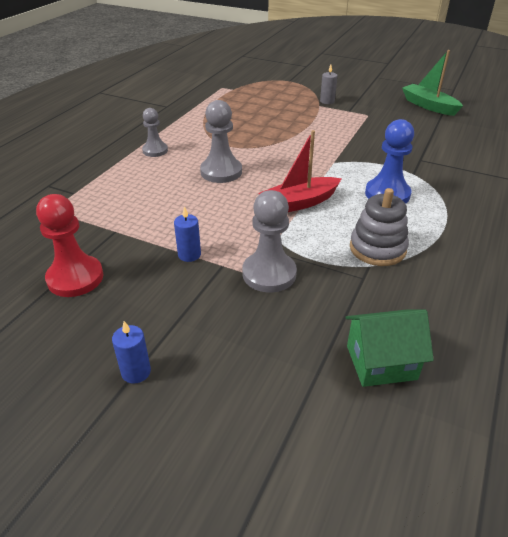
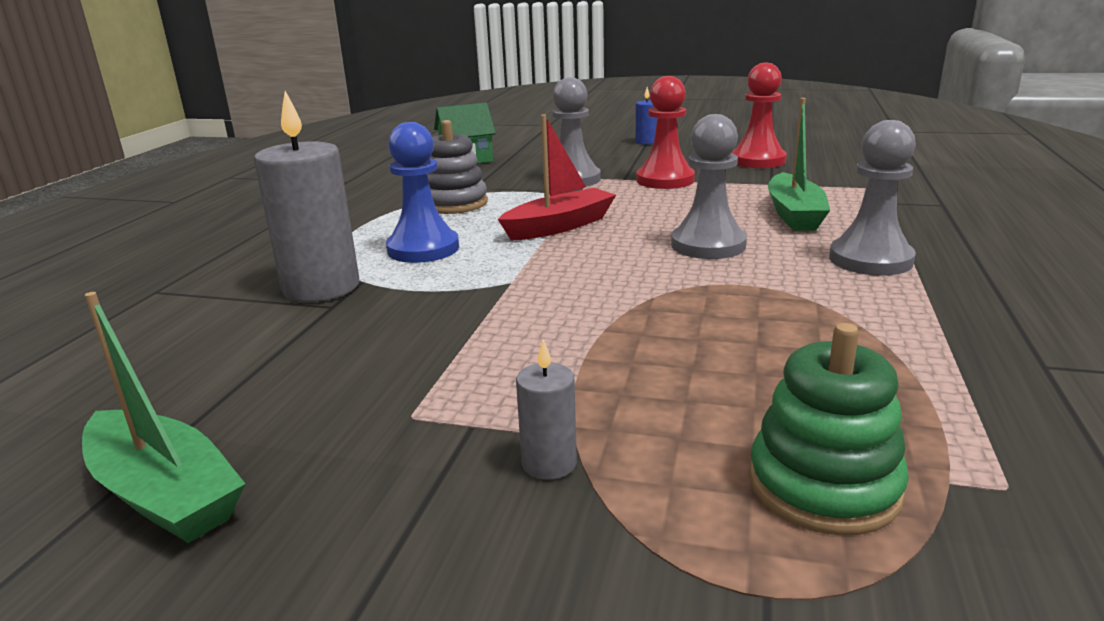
camera: 170 degrees right, 15 degrees down
(146, 190) = (794, 214): none -> green boat
(155, 150) = (870, 260): grey pawn -> grey pawn, size x1.55
(189, 255) = (665, 180): blue candle -> red pawn
(262, 91) = (823, 486): none -> green stacking toy
(433, 171) = (321, 287): none -> grey candle

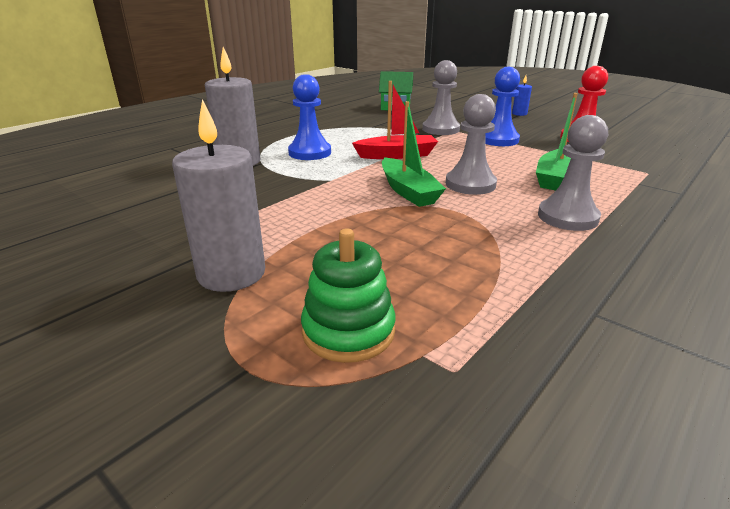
camera: 25 degrees right, 5 degrees up
(165, 494) = (74, 236): green boat -> green boat (408, 191)
(454, 203) = (356, 131): grey stacking toy -> none
(549, 463) = (231, 274): grey candle -> grey candle, size x2.13
(665, 180) = (498, 140): red pawn -> blue pawn

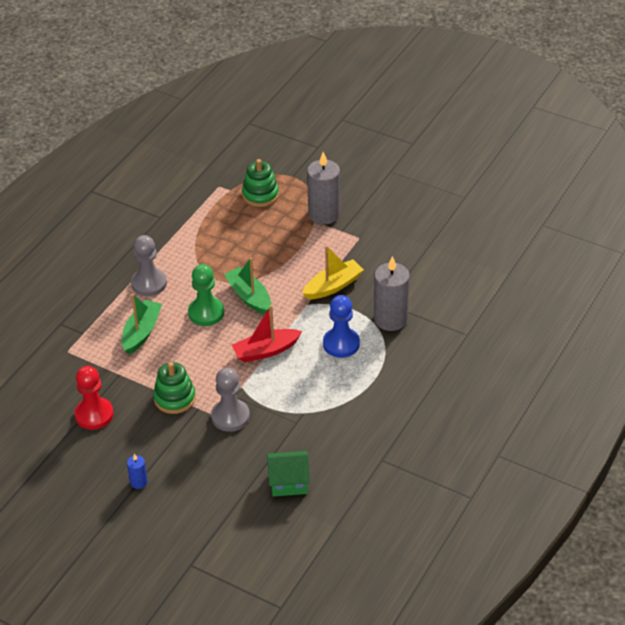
camera: 170 degrees right, 15 degrees up
(286, 190) = (333, 286): none -> yellow boat
(470, 184) = (206, 313): grey pawn -> green pawn
(498, 140) = (174, 398): blue pawn -> green stacking toy

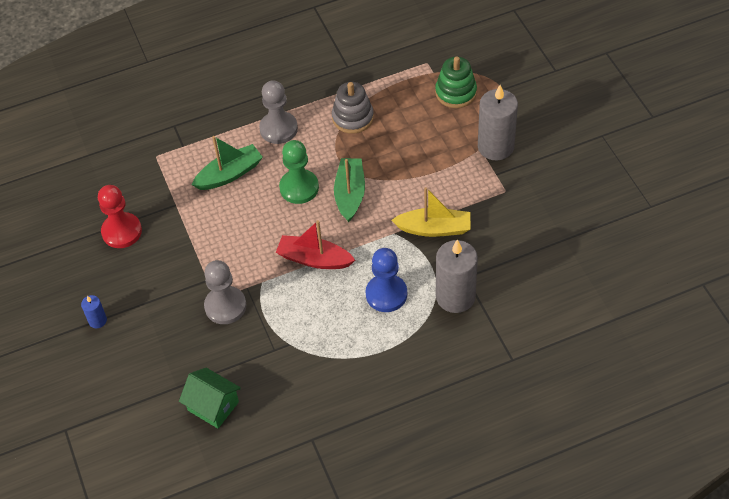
camera: 40 degrees right, 10 degrees up
(174, 398) = (197, 257): green stacking toy -> none
(199, 248) = (353, 118): none -> grey stacking toy

